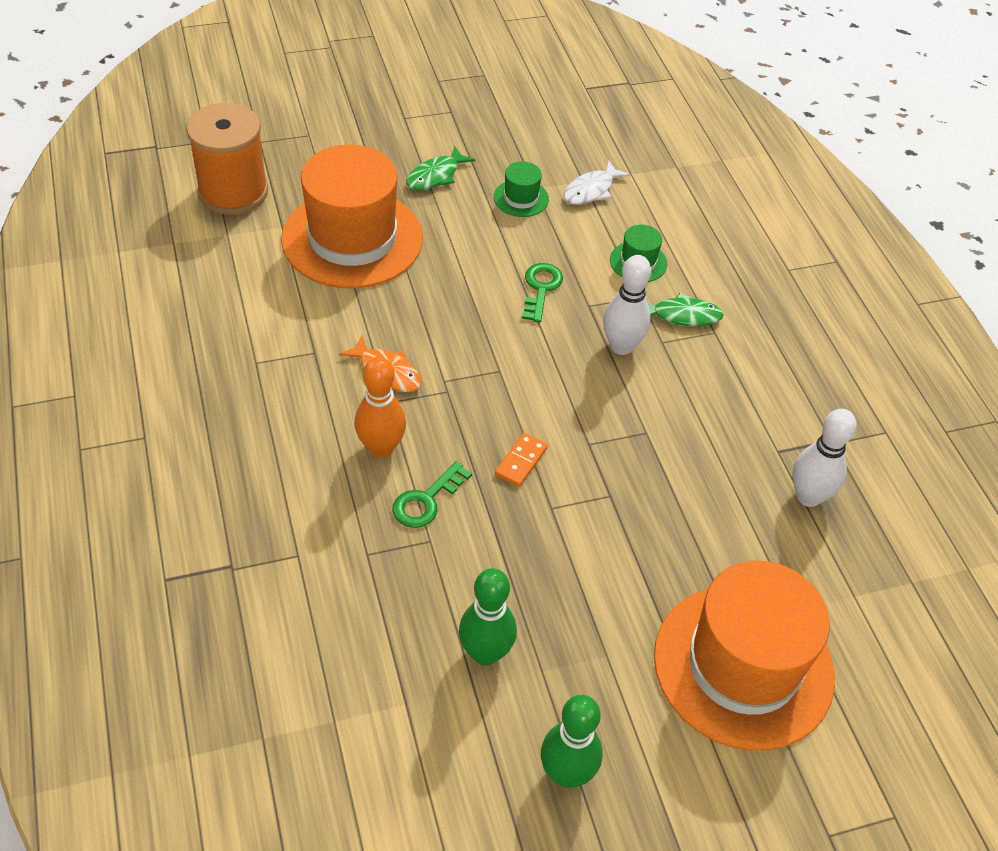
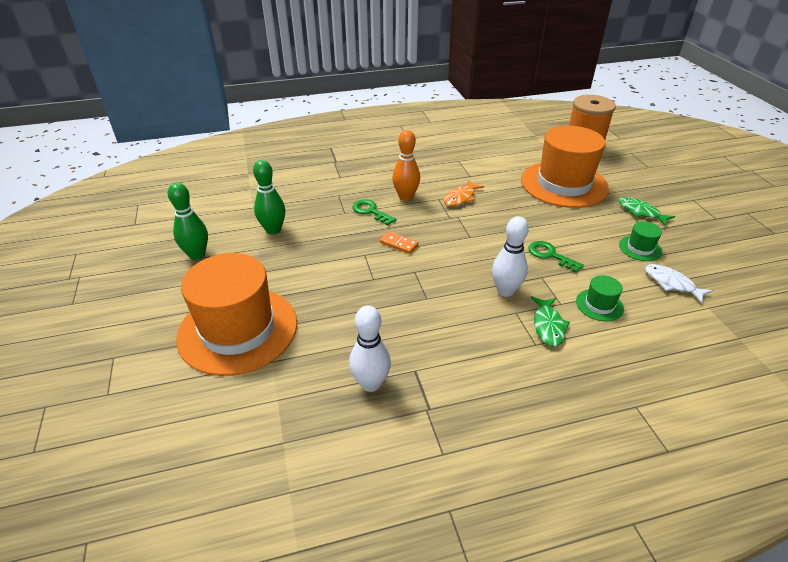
camera: 95 degrees right, 10 degrees down
(541, 288) = (550, 255): green key -> green key turned 150 degrees counterclockwise

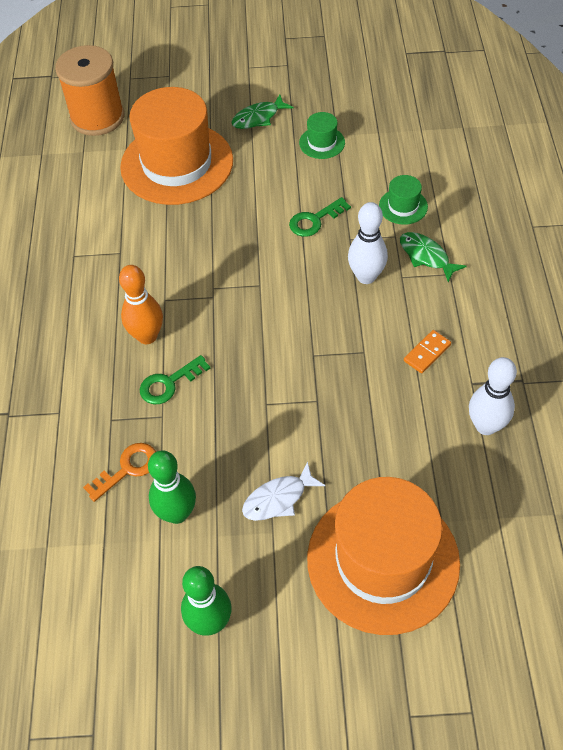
camera: 75 degrees left, 15 degrees up
(304, 207) = (128, 469): none -> orange key
(399, 244) = (253, 362): orange domino -> orange domino (427, 353)
(460, 198) = (170, 275): orange fish -> none
(548, 326) = (426, 256): green fish -> green fish turned 150 degrees counterclockwise
(671, 283) = (382, 141): white fish -> white fish (278, 499)

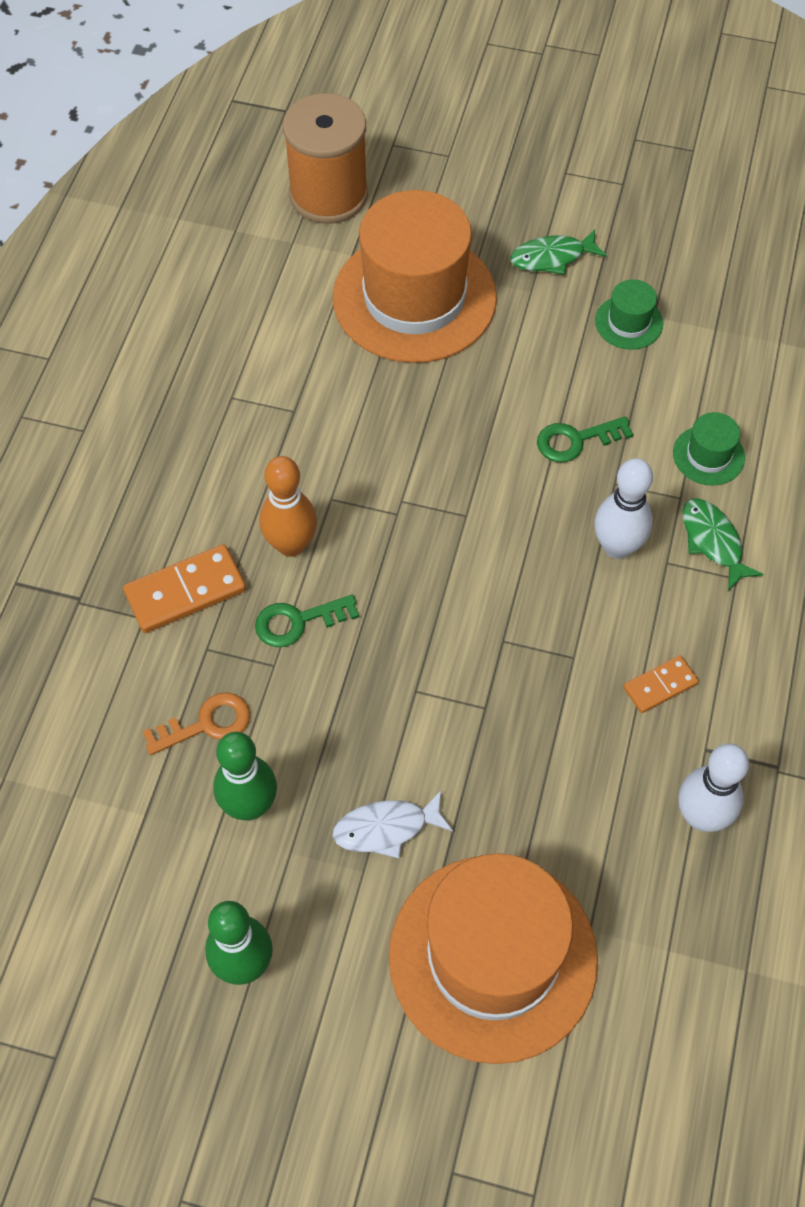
camera: 15 degrees right, 5 degrees up
(83, 387) = (185, 591): none -> orange domino

